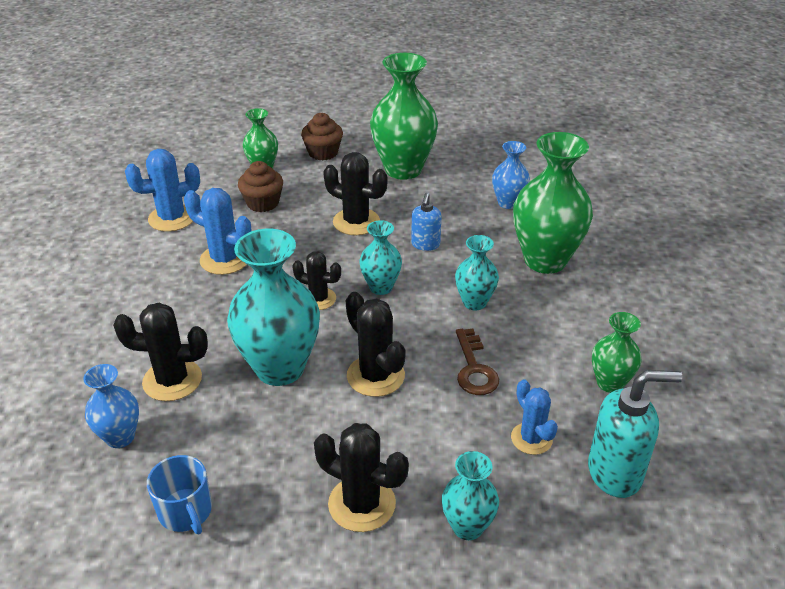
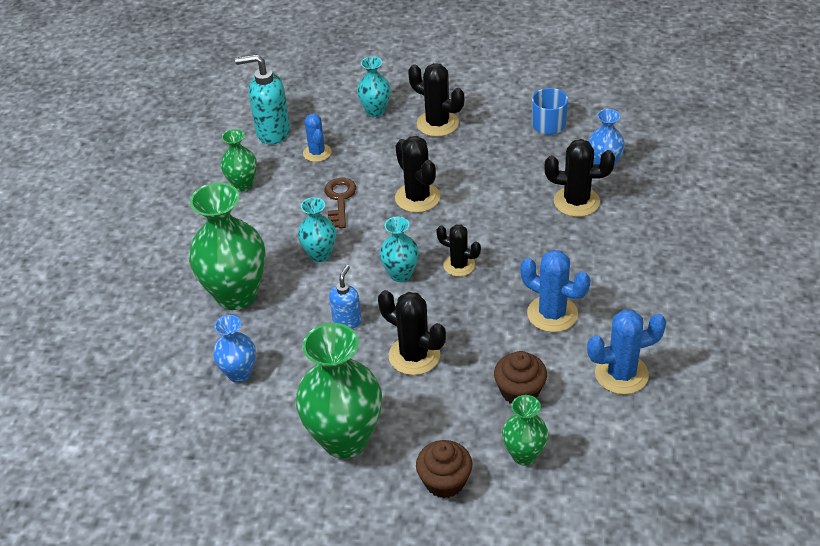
camera: 170 degrees left, 5 degrees up
(280, 368) = (492, 207): turquoise vase -> none

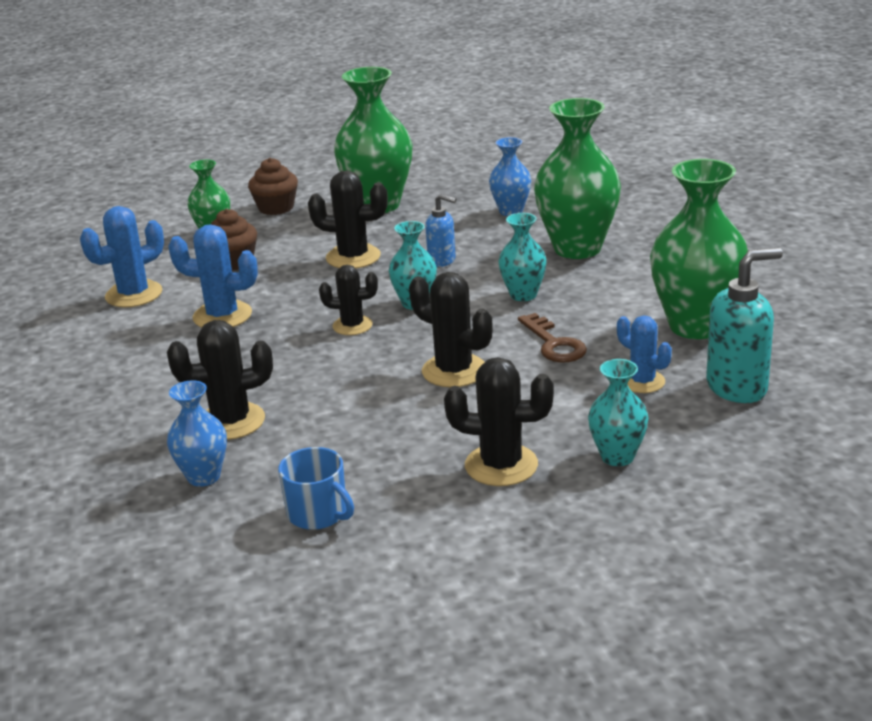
camera: 155 degrees right, 15 degrees down
(243, 185) = (696, 326): green vase -> green vase, size x1.88
(347, 320) = (442, 261): blue soap dispenser -> blue soap dispenser turned 60 degrees counterclockwise

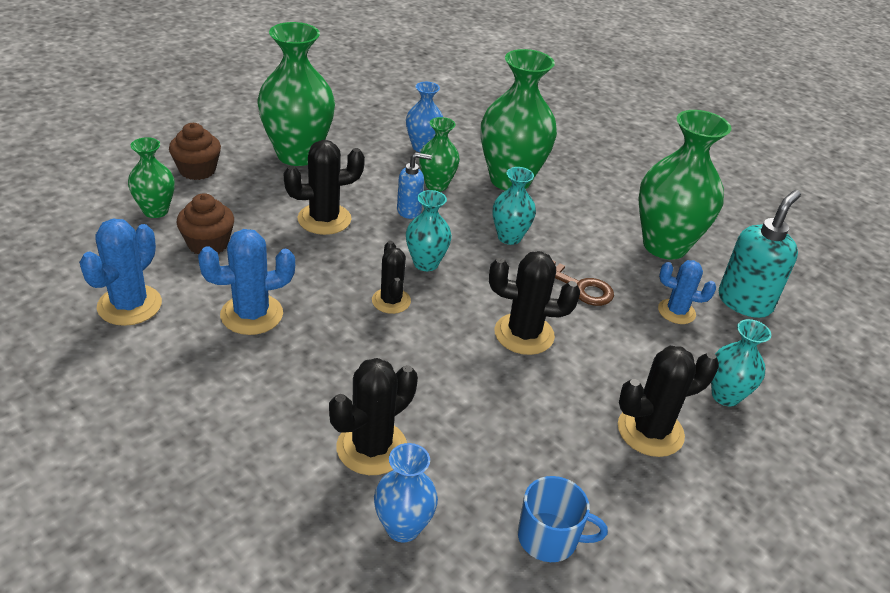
camera: 35 degrees left, 10 degrees up
(352, 326) = (391, 301): black cactus -> black cactus turned 75 degrees counterclockwise
(492, 244) = (436, 185): none -> green vase

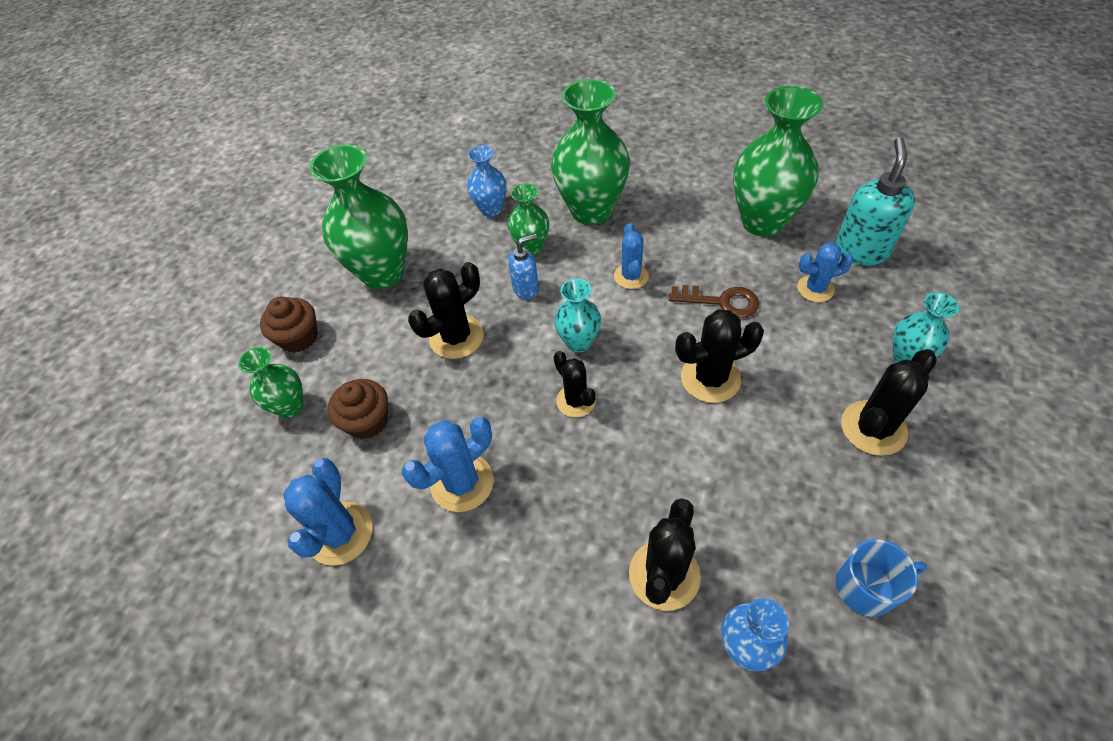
camera: 15 degrees left, 15 degrees up
(509, 237) = (631, 276): turquoise vase -> blue cactus

